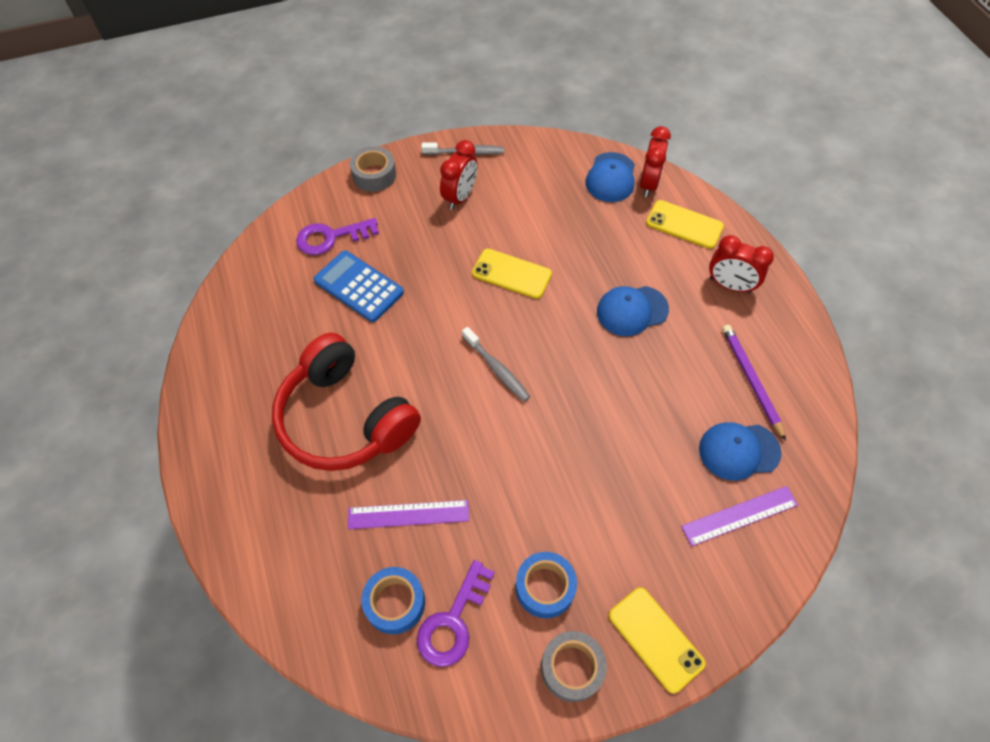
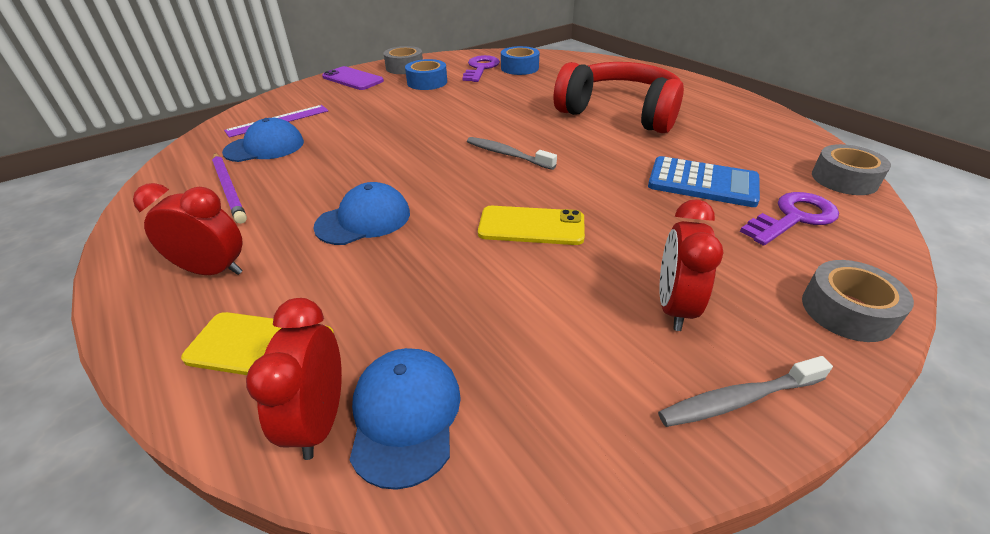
camera: 165 degrees right, 20 degrees down
(251, 263) = (844, 179): none -> grey tape
(408, 515) = (533, 89): purple ruler -> none
(655, 639) = (352, 79): yellow phone -> purple phone

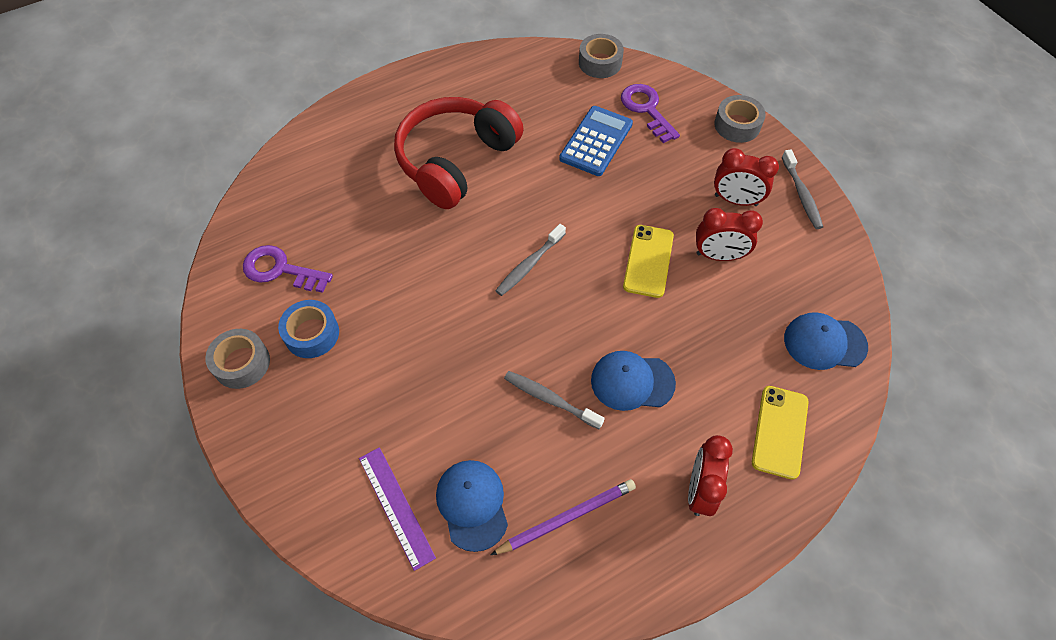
camera: 85 degrees left, 20 degrees up
(320, 420) = (831, 386): red clock -> red clock (718, 255)
(352, 79) = (267, 430): purple phone -> none
(353, 174) = (550, 399): none -> grey toothbrush
(363, 220) = (632, 382): blue cap -> blue cap turned 60 degrees counterclockwise
(519, 68) = (295, 227): blue tape -> none

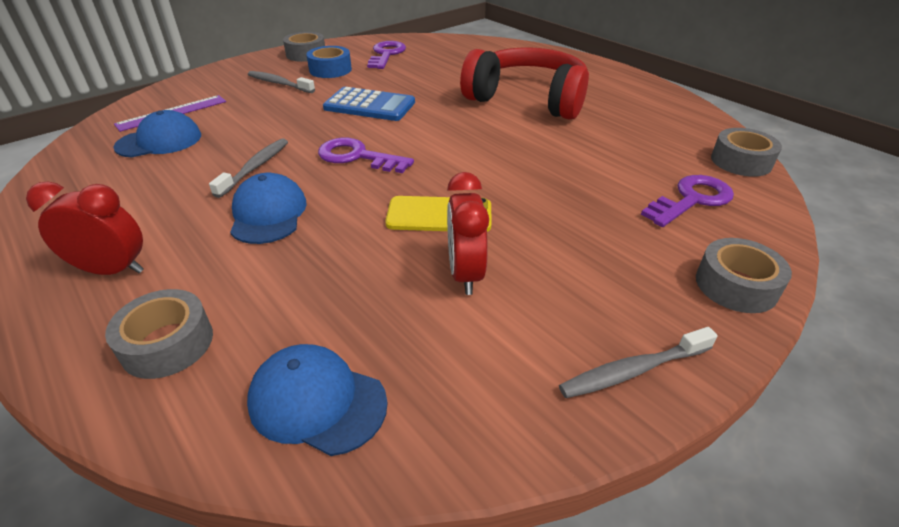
camera: 80 degrees right, 20 degrees down
(529, 265) = (414, 144): grey toothbrush -> grey toothbrush (279, 83)
(545, 312) = (357, 157): none -> purple key
(566, 517) = (124, 186): purple pencil -> none
(596, 141) = (607, 168): blue calculator -> blue calculator (369, 105)
(736, 200) = (576, 288): red clock -> none
(779, 431) = (167, 343): yellow phone -> grey tape
(824, 342) = (317, 401): blue cap -> blue cap turned 60 degrees counterclockwise

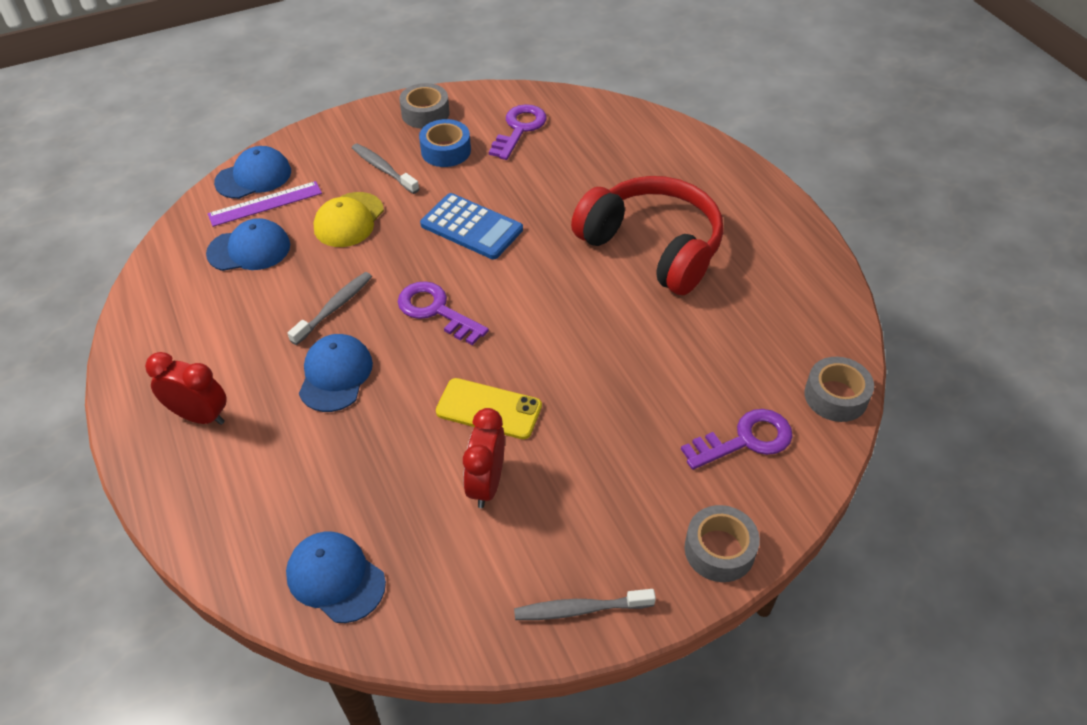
camera: 15 degrees right, 10 degrees up
(158, 99) = (253, 177): none -> blue cap
(167, 343) = (237, 501): grey tape -> none
(255, 113) = (349, 220): none -> yellow cap

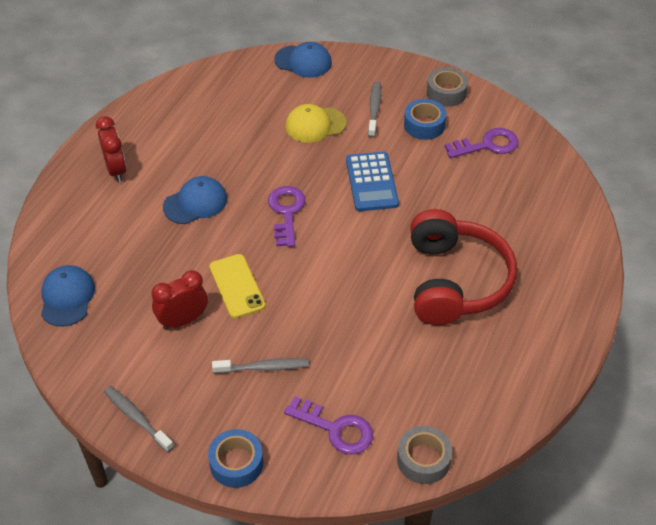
camera: 50 degrees right, 0 degrees up
(249, 249) = (247, 102): blue cap -> none
(265, 204) = (288, 82): purple ruler -> none
(334, 307) = (242, 167): grey toothbrush -> grey toothbrush (264, 367)
(719, 550) = (236, 463): grey tape -> blue tape

